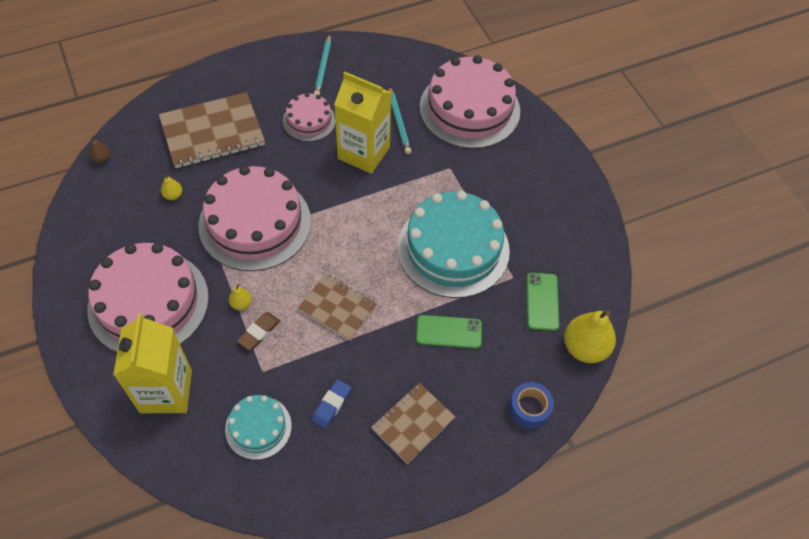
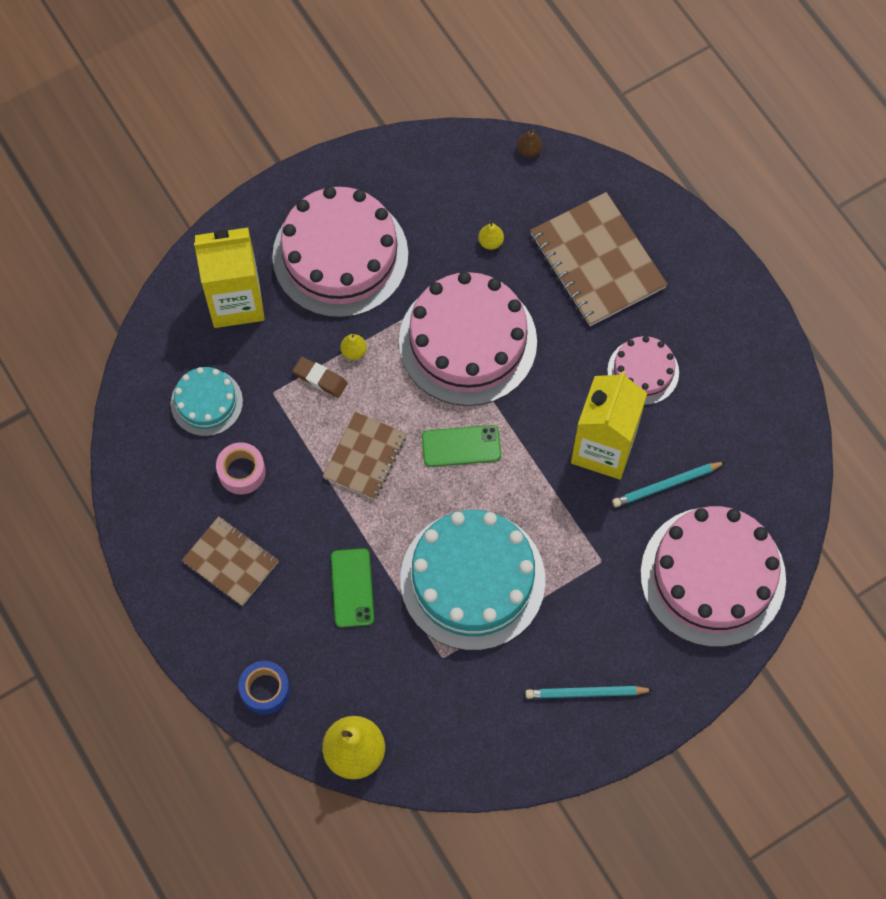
camera: 85 degrees right, 10 degrees up
(323, 67) = (742, 371): turquoise pencil -> turquoise pencil (586, 693)
(331, 405) = (242, 472): blue eraser -> pink tape
(542, 301) = (412, 697): green phone -> green phone (461, 446)

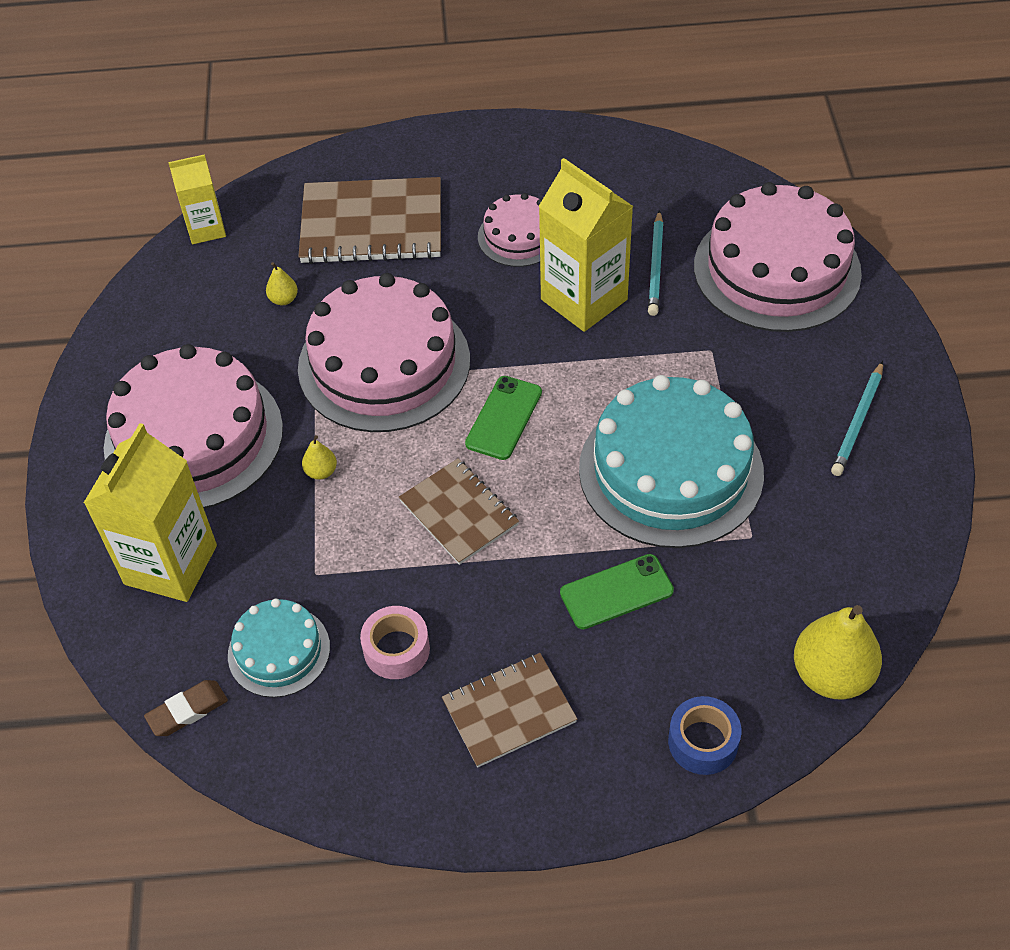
camera: 60 degrees left, 15 degrees down
(320, 378) = (331, 518): brown eraser -> brown eraser (187, 711)
(352, 588) = (616, 592): green phone -> green phone turned 45 degrees counterclockwise
(529, 150) = (206, 229): brown pear -> yellow carton

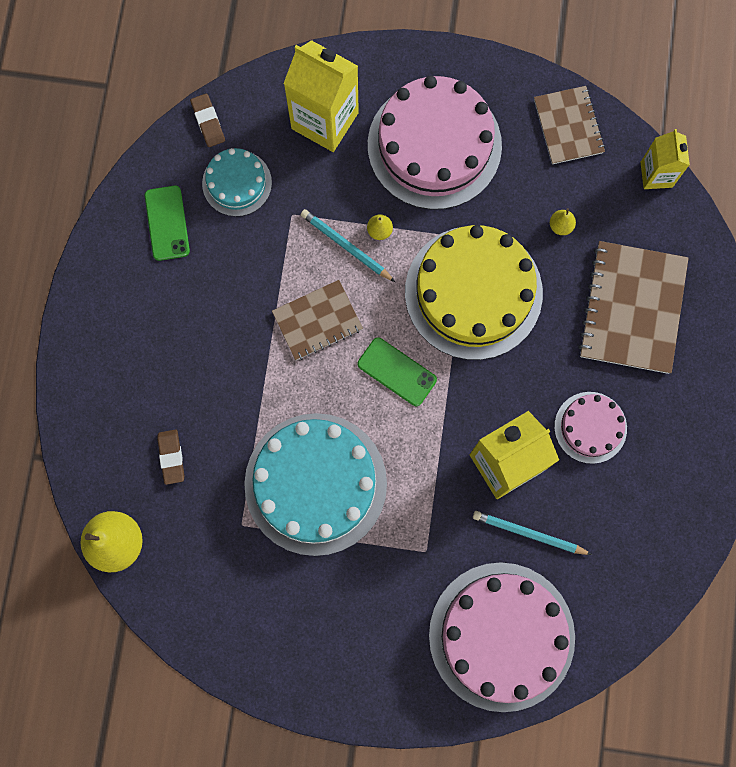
camera: 100 degrees right, 25 degrees up
(384, 363) = (473, 292): pink cake -> yellow cake
(396, 649) = (217, 258): pink tape -> none
(509, 711) = (151, 321): brown notebook -> brown notebook (568, 126)
(616, 592) = (221, 415): green phone -> green phone (167, 223)
(693, 637) = (171, 457): none -> brown eraser
(703, 742) = (94, 440): blue tape -> none
(858, 421) = (324, 644): turquoise pencil -> turquoise pencil (346, 246)

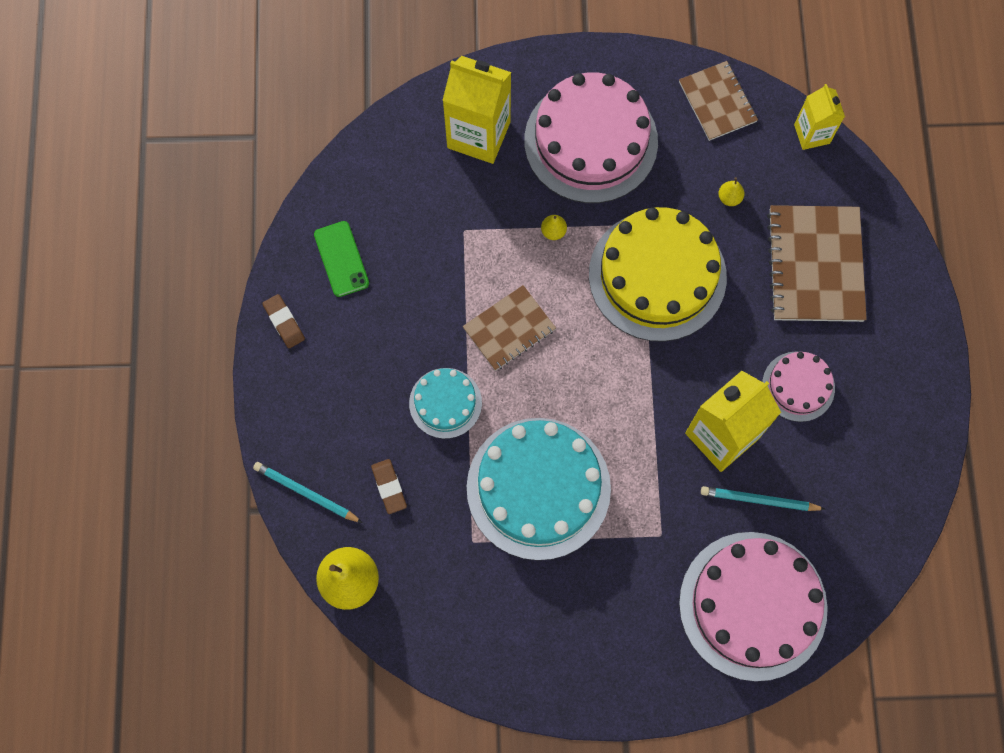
camera: 10 degrees left, 5 degrees down
(208, 122) = (363, 155): brown eraser -> brown eraser (284, 322)
(237, 183) = (403, 209): turquoise cake -> turquoise cake (445, 403)
(346, 246) = (523, 252): turquoise pencil -> turquoise pencil (306, 493)
(396, 372) = (597, 365): green phone -> none

